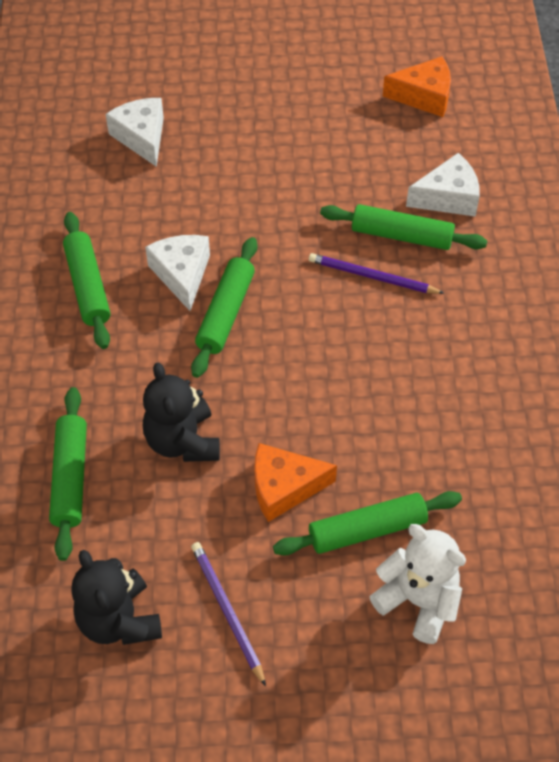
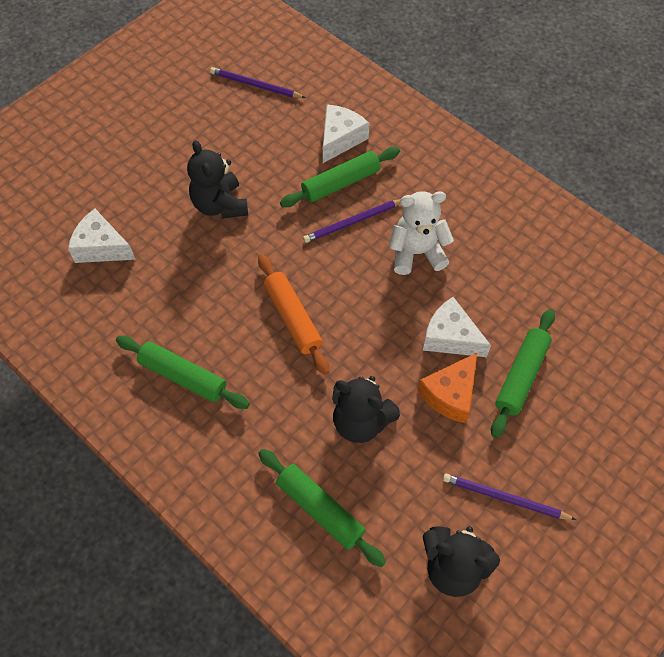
camera: 45 degrees left, 5 degrees up
(182, 274) = (236, 316): white cheese -> white cheese (450, 337)
(226, 313) = (293, 318): green rolling pin -> orange rolling pin
(274, 175) = (220, 205): none -> black teddy bear
(418, 600) = (591, 391): white teddy bear -> white teddy bear (416, 253)
(424, 96) = (255, 85): orange cheese -> purple pencil

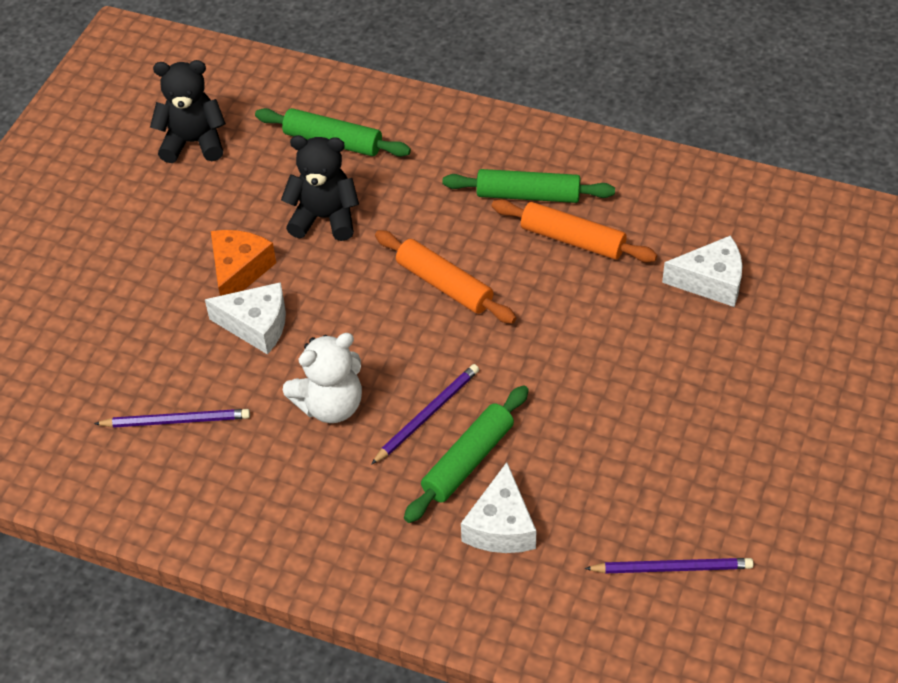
camera: 160 degrees right, 10 degrees down
(175, 320) = (572, 240): none -> orange rolling pin
(220, 205) = (606, 377): black teddy bear -> none
(504, 498) = (157, 204): purple pencil -> purple pencil (176, 421)
(521, 376) = (164, 313): green rolling pin -> none

